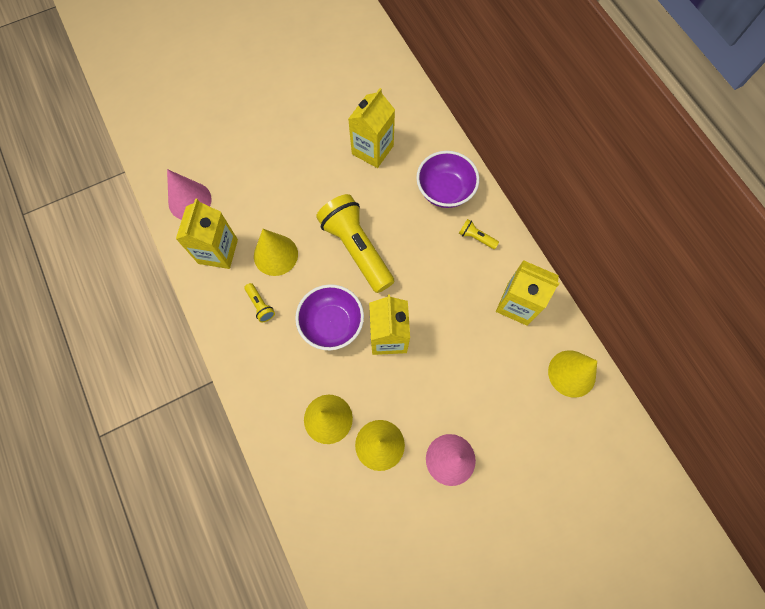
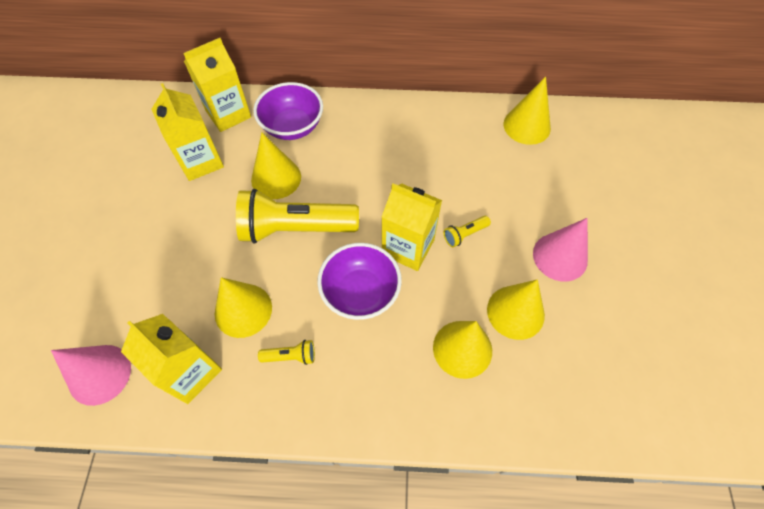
camera: 60 degrees left, 10 degrees down
(390, 209) = (276, 178): none -> yellow cone
(476, 237) = (357, 127): yellow flashlight -> yellow flashlight (465, 234)
(517, 304) = (441, 130): yellow carton -> yellow carton (228, 114)

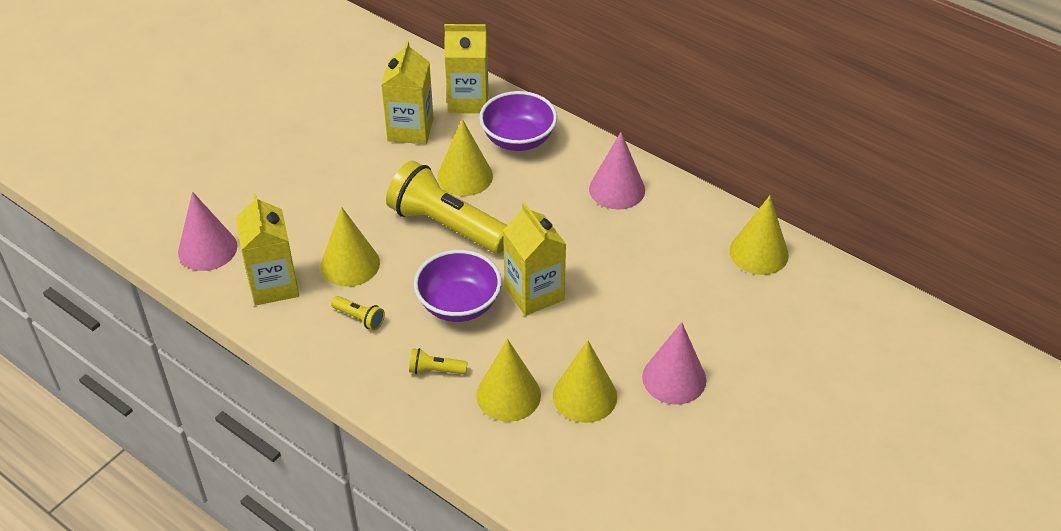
camera: 35 degrees right, 15 degrees down
(395, 129) = (617, 189): none -> pink cone
(465, 234) = (598, 311): yellow flashlight -> yellow flashlight (435, 370)

